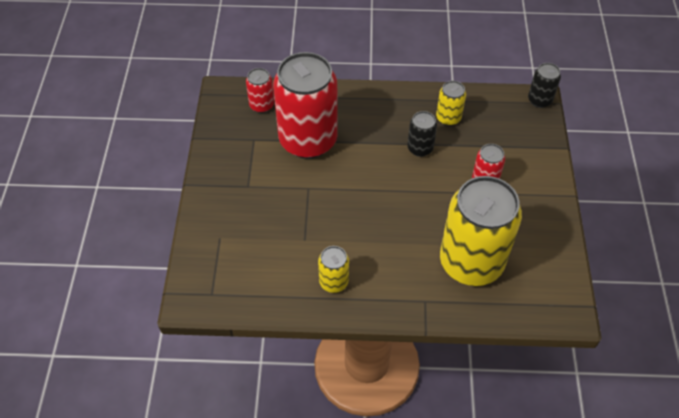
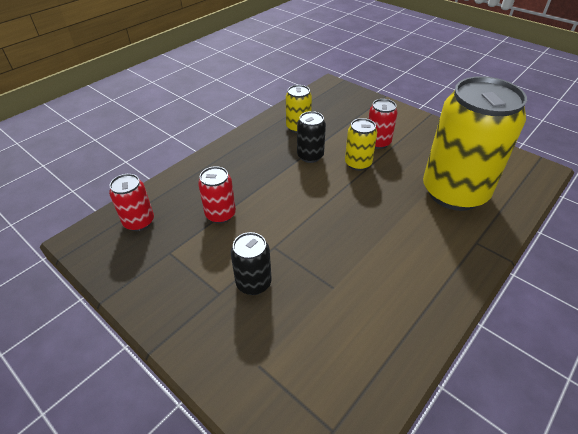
camera: 50 degrees left, 10 degrees down
(308, 140) = (220, 214): red can -> red can, size x0.45
(333, 282) = (406, 295): yellow can -> yellow can (358, 163)
(539, 100) = (332, 84): black can -> black can (253, 283)

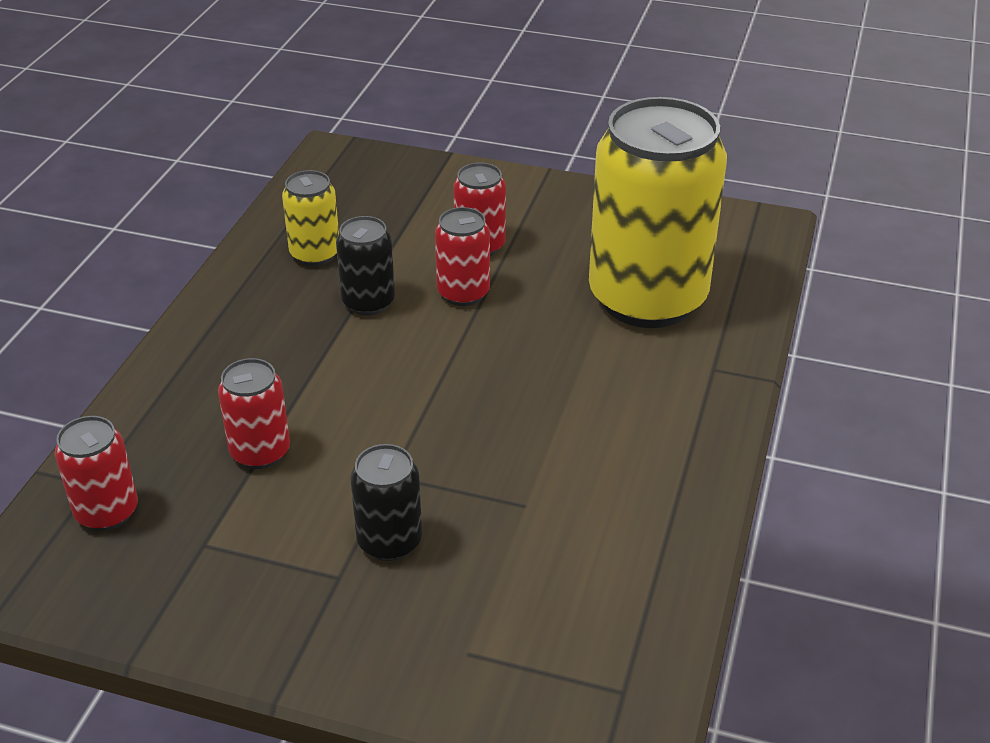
camera: 25 degrees left, 5 degrees down
(358, 163) = (463, 293): yellow can -> red can

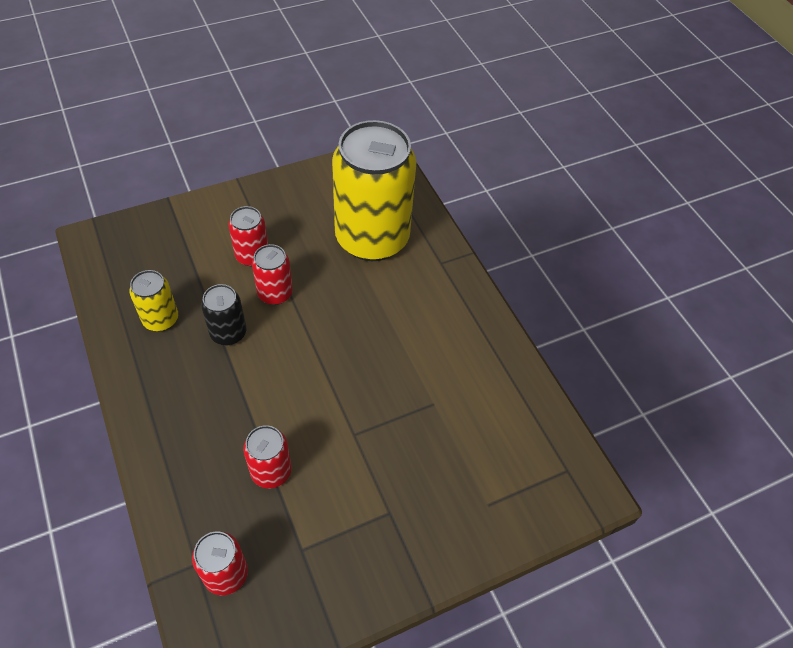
camera: 45 degrees left, 15 degrees up
(389, 541) = (393, 473): black can -> none

